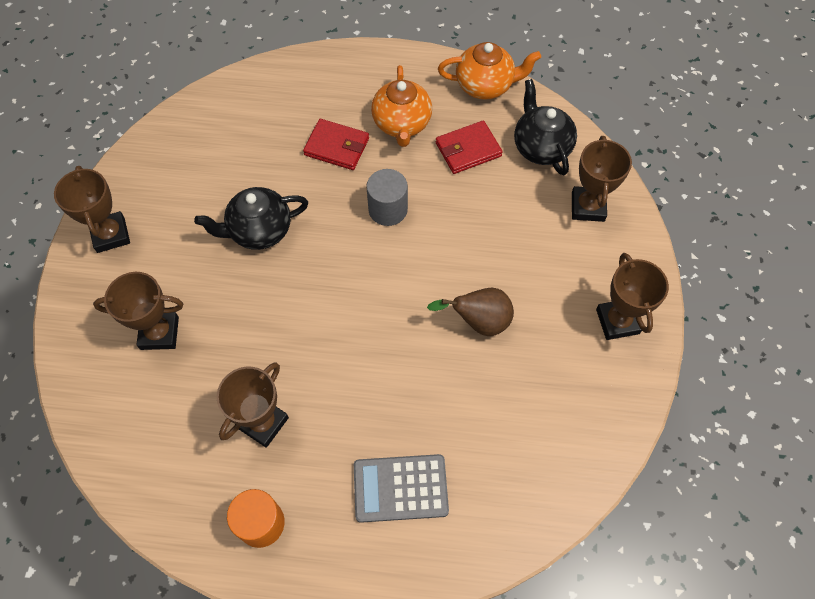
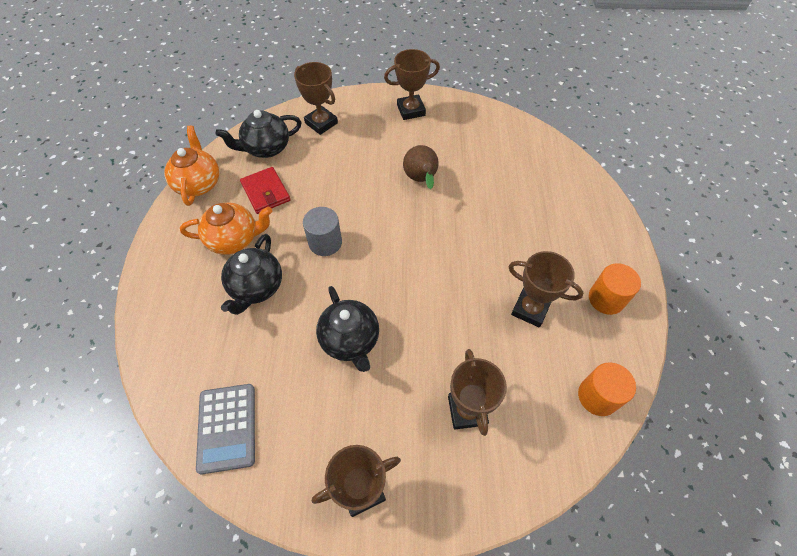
camera: 95 degrees left, 5 degrees down
(141, 473) = (597, 396): none -> orange cylinder
(337, 147) = (256, 287): red wallet -> black teapot
(400, 488) = (554, 217): grey calculator -> grey calculator (227, 427)
(587, 207) = (321, 123): brown trophy -> brown trophy turned 45 degrees clockwise

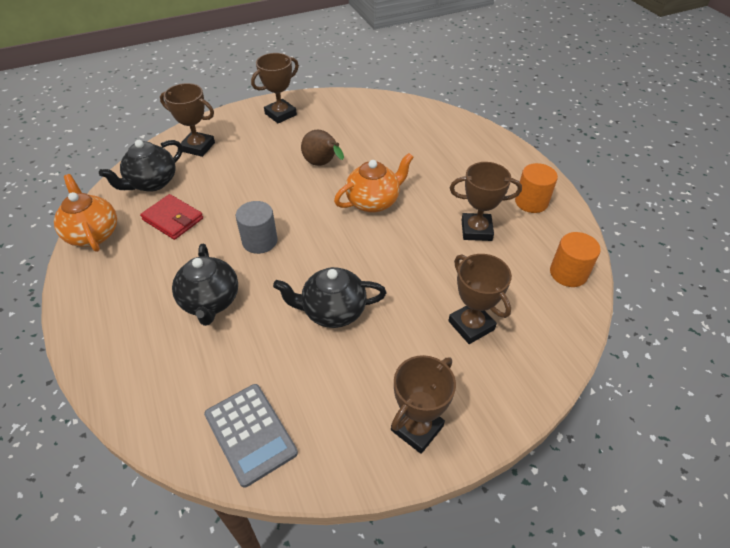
camera: 25 degrees left, 10 degrees down
(234, 239) = (162, 269): orange teapot -> orange teapot (373, 201)
(350, 340) = (332, 311): black teapot -> black teapot turned 135 degrees clockwise

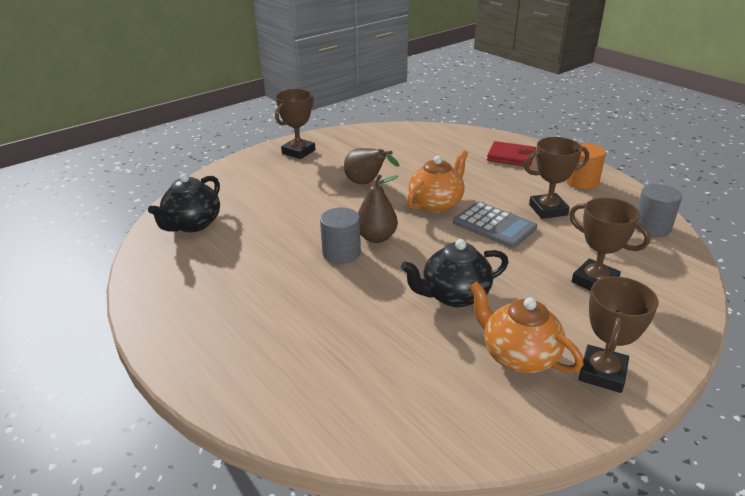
camera: 15 degrees left, 15 degrees down
(93, 234) = (149, 278): orange teapot -> orange teapot (518, 356)
(173, 219) = (235, 250): red wallet -> red wallet (511, 157)
(198, 147) = (226, 188): brown trophy -> none
(210, 302) = (320, 312): black teapot -> none
(250, 433) = (437, 416): grey calculator -> grey calculator (494, 225)
(298, 230) = (376, 237): none -> brown pear
(568, 273) = (651, 227): orange cylinder -> grey cylinder

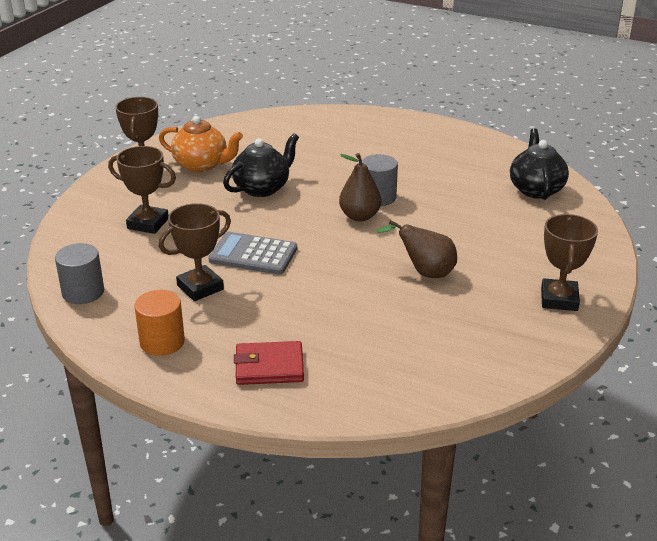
camera: 155 degrees right, 0 degrees up
(436, 204) = (327, 265): orange teapot -> none

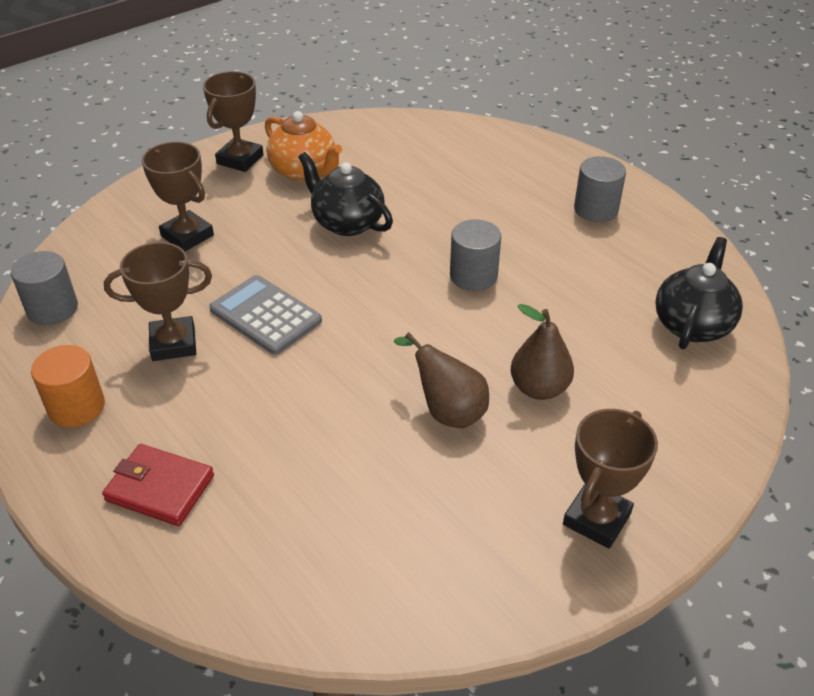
camera: 25 degrees right, 10 degrees up
(262, 188) = (347, 223): black teapot -> black teapot turned 120 degrees counterclockwise
(360, 216) = (430, 298): brown pear -> brown pear (539, 388)
(427, 142) = (596, 209): none -> grey cylinder

